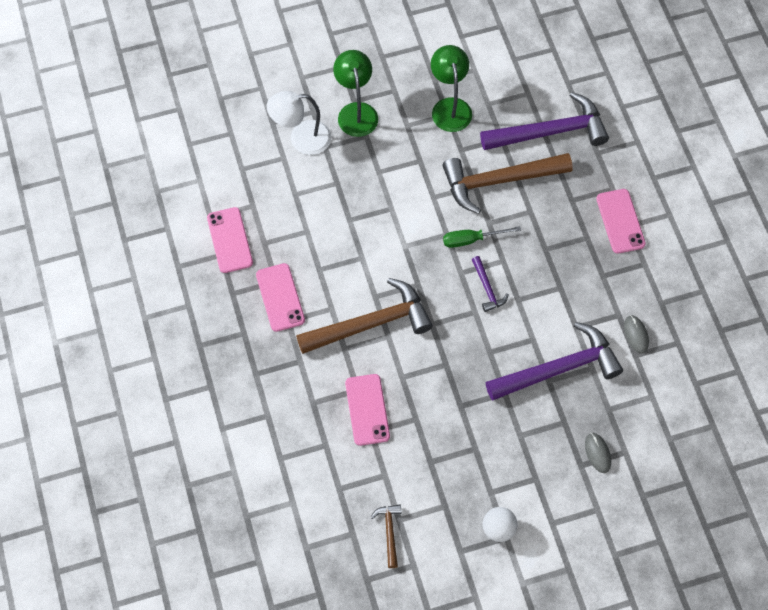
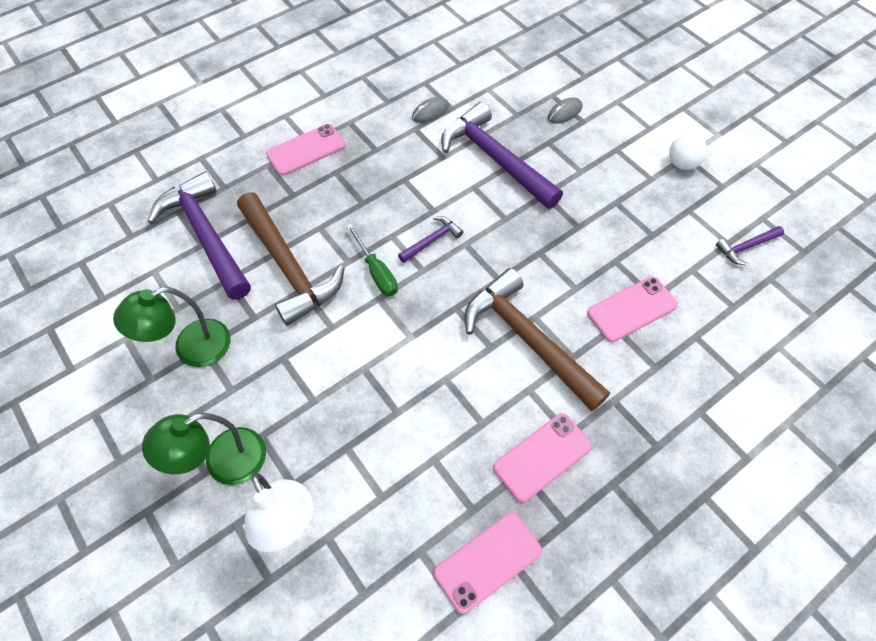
camera: 110 degrees left, 5 degrees down
(389, 532) = (746, 247): brown hammer -> purple hammer

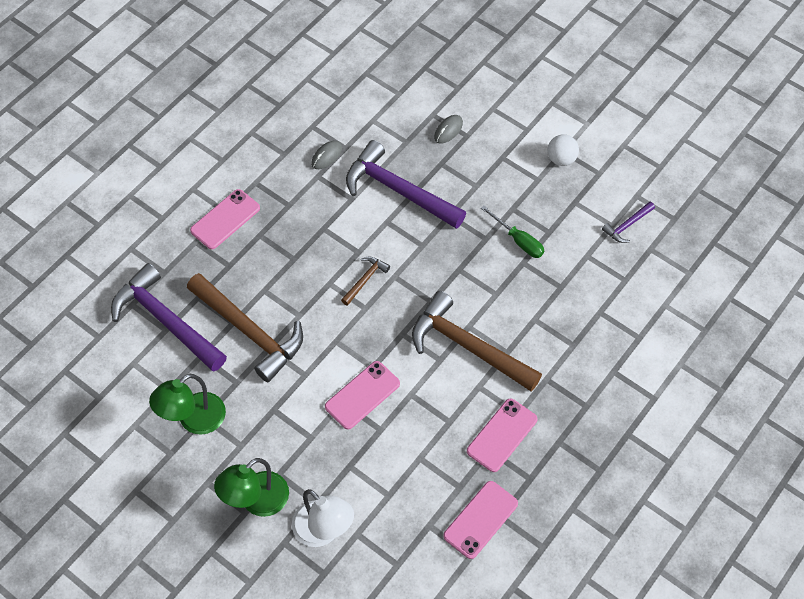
camera: 15 degrees left, 0 degrees up
(376, 272) = (326, 318): green screwdriver -> green screwdriver (518, 240)
(432, 240) = (365, 279): purple hammer -> brown hammer
(631, 309) = (545, 301): pink phone -> pink phone (362, 395)

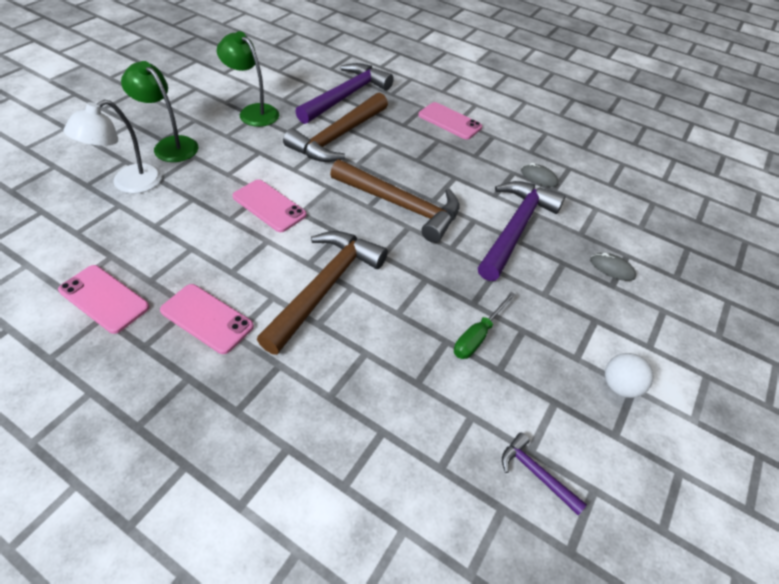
camera: 80 degrees right, 10 degrees down
(365, 279) = (401, 206): brown hammer -> brown hammer, size x2.21

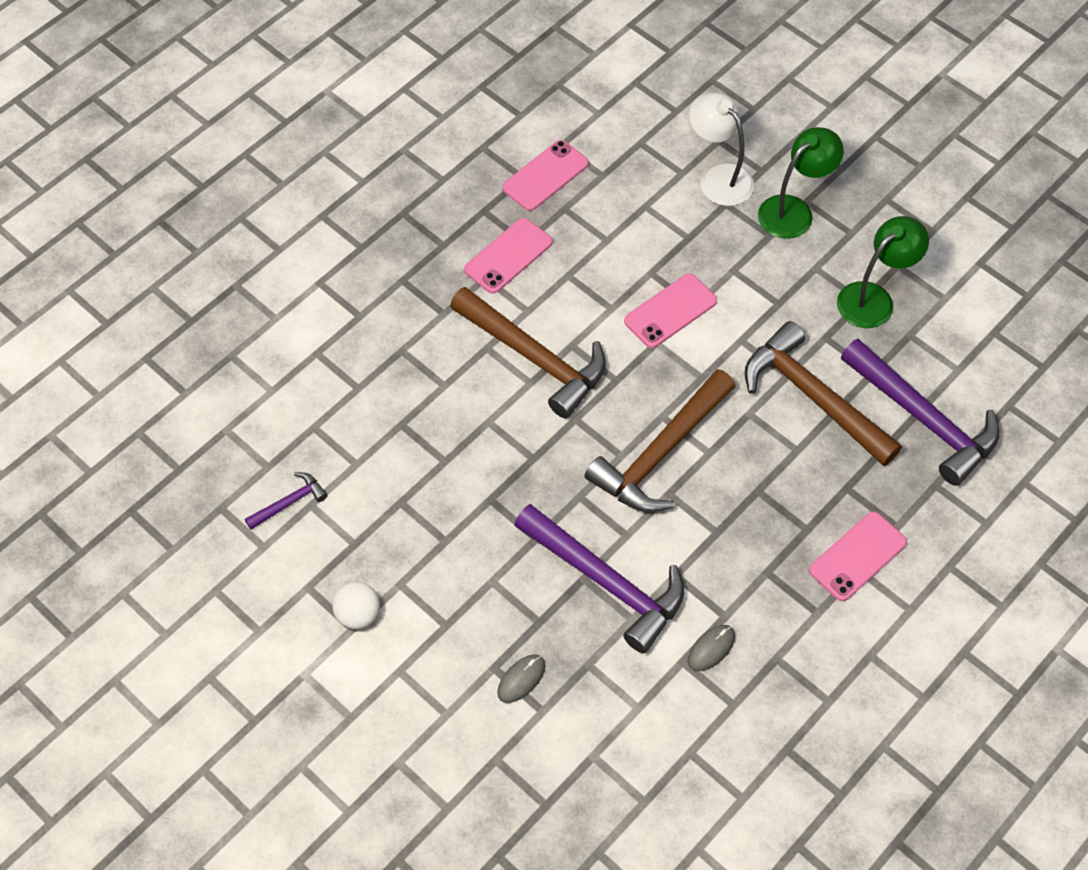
camera: 105 degrees right, 10 degrees up
(477, 336) = (445, 492): green screwdriver -> none

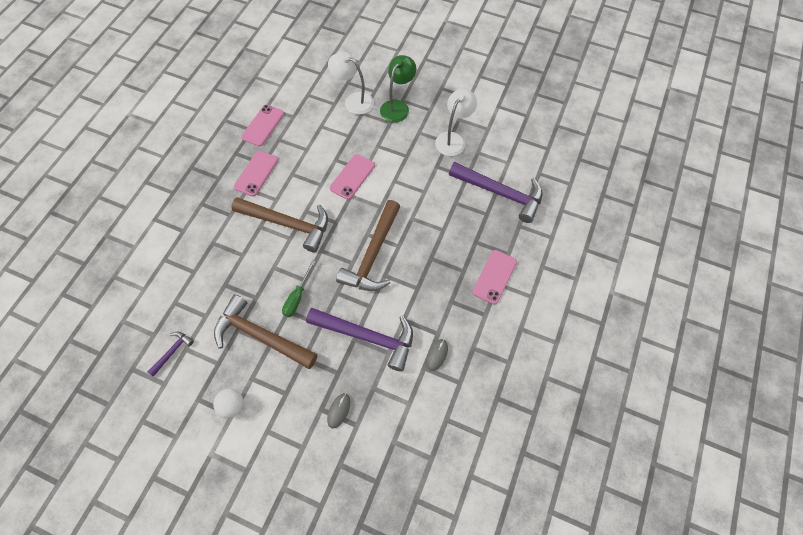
camera: 20 degrees left, 5 degrees up
(512, 481) = (297, 297): none -> green screwdriver
(813, 397) = (441, 199): brown hammer -> brown hammer (260, 336)
(873, 298) = (453, 139): green lamp -> white lamp

